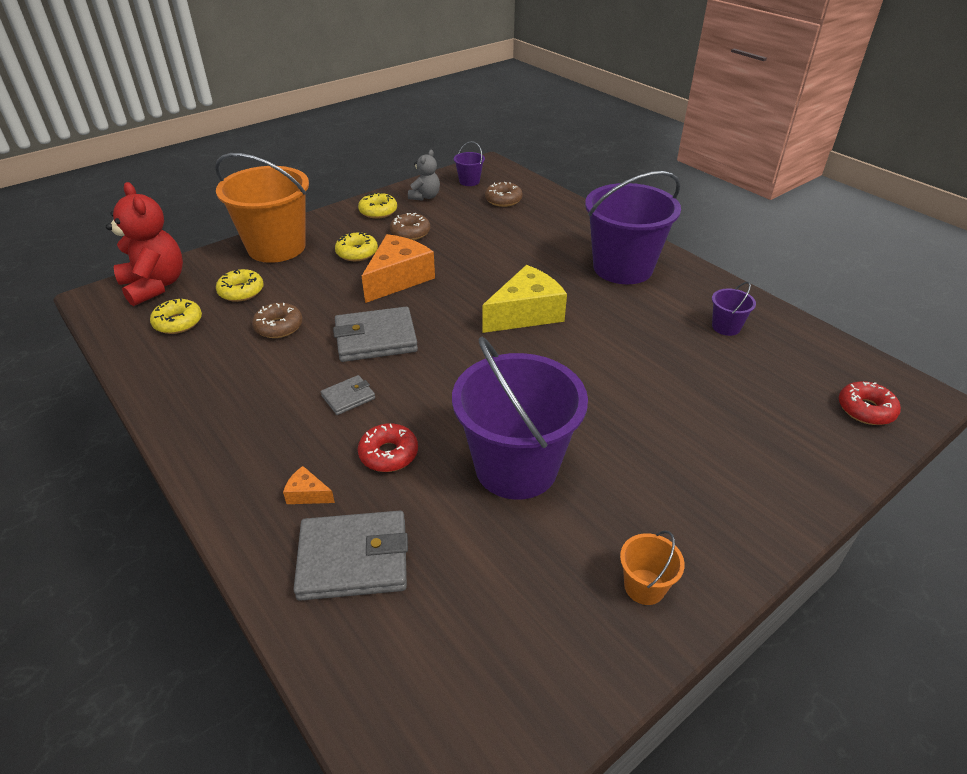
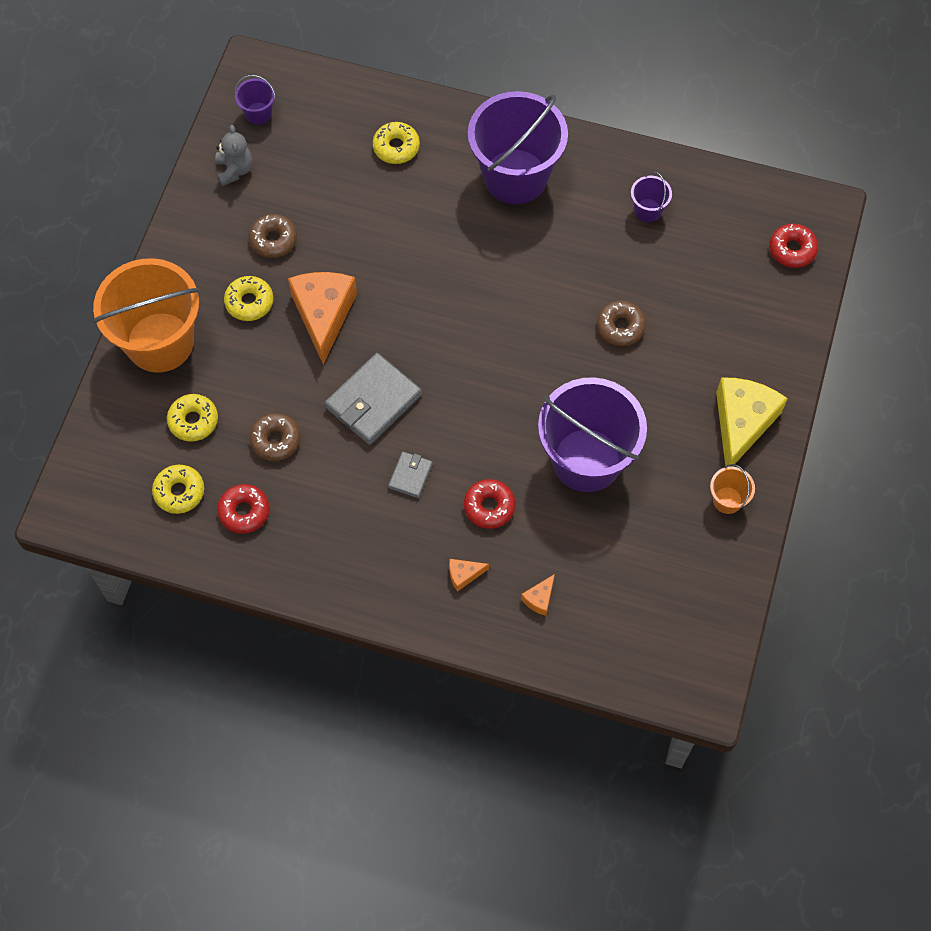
camera: 35 degrees left, 25 degrees up
(155, 286) = (101, 465): red teddy bear -> none
(202, 355) = (244, 511): none -> red donut
(353, 559) = (539, 598): grey wallet -> orange cheese
(378, 211) = (208, 224): yellow donut -> yellow donut (396, 147)
(503, 200) = (322, 128): brown donut -> brown donut (620, 327)
(526, 314) = (475, 292): yellow cheese -> yellow cheese (742, 423)

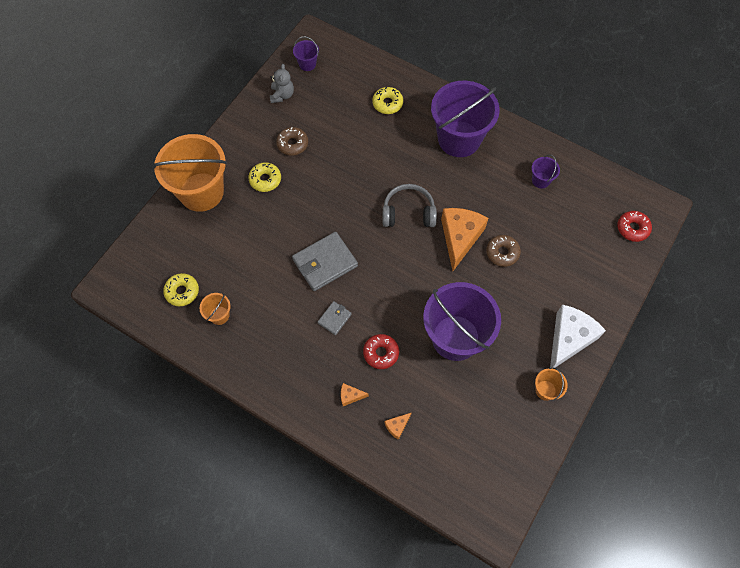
camera: 15 degrees right, 0 degrees up
(193, 421) = (206, 247): yellow donut -> none
(244, 511) = (219, 315): red donut -> orange bucket
(275, 440) = (254, 273): brown donut -> none
(323, 315) = (310, 199): orange cheese -> orange cheese (460, 238)
(472, 301) = (408, 213): none -> grey headphones
(742, 423) = (569, 339): yellow cheese -> white cheese

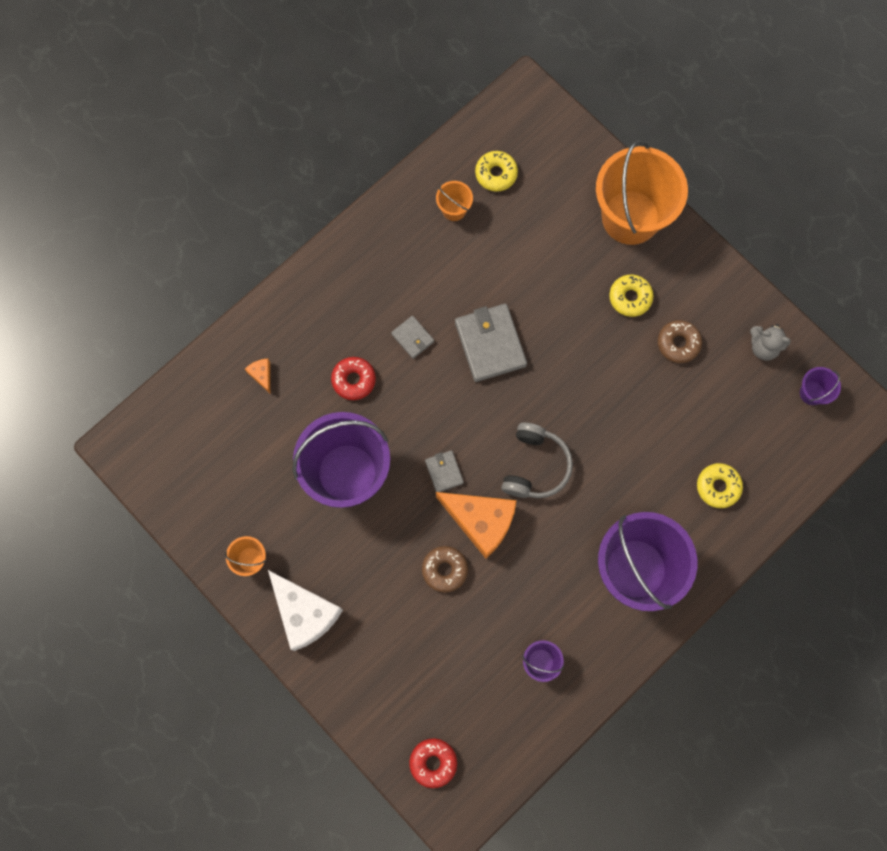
camera: 105 degrees right, 10 degrees up
(350, 396) = (312, 333): orange cheese -> none
(432, 270) = (444, 472): none -> grey wallet

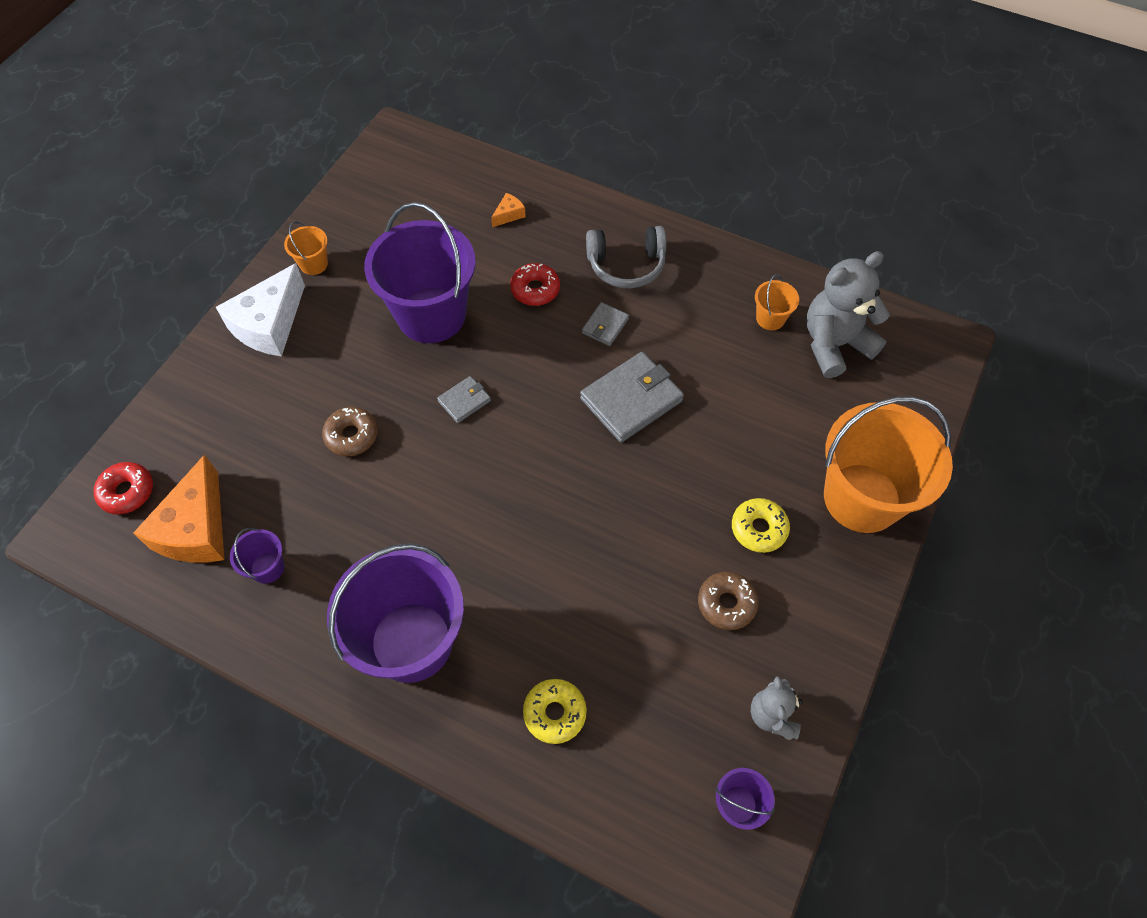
camera: 70 degrees right, 15 degrees down
(481, 521) = (419, 454): orange cheese -> orange cheese (196, 529)
(496, 174) = (834, 344): yellow donut -> grey teddy bear
(535, 466) = (504, 489): grey headphones -> grey headphones (626, 265)

